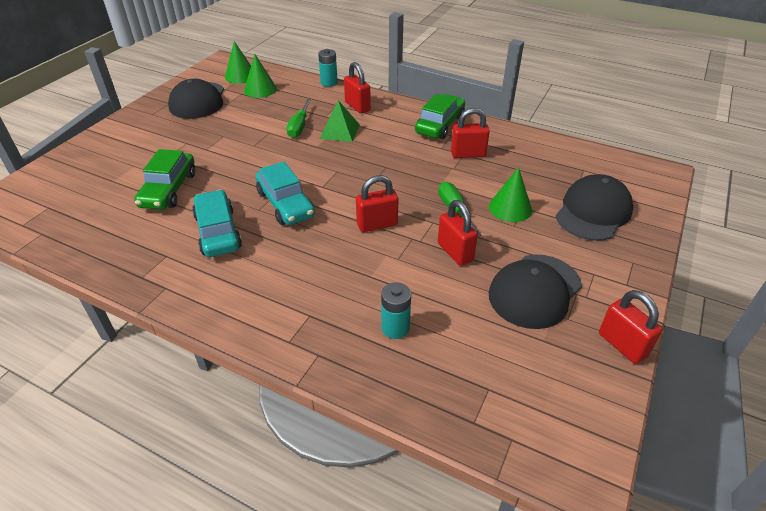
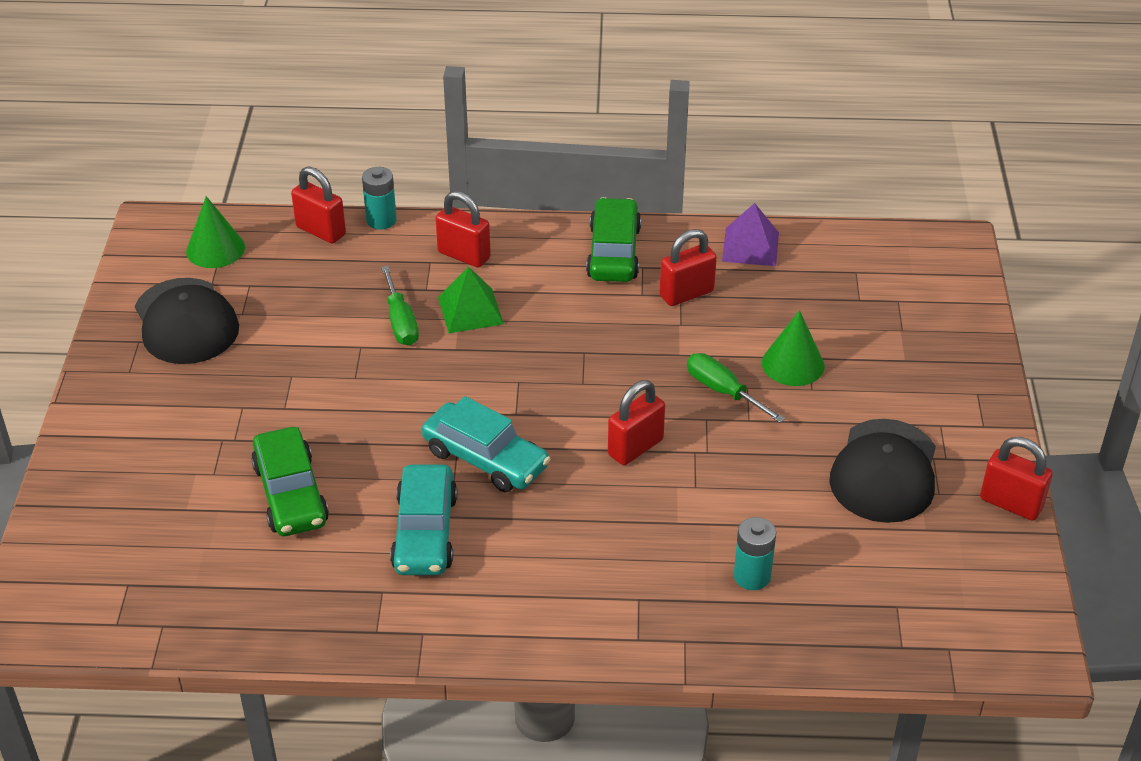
camera: 25 degrees left, 0 degrees up
(218, 232) = (424, 532): turquoise car -> turquoise car turned 135 degrees counterclockwise
(260, 89) = (275, 268): green cone -> none
(455, 252) = (761, 453): red padlock -> red padlock (321, 231)
(523, 141) = (750, 246): none -> purple pyramid
(593, 212) = (899, 336): black cap -> none

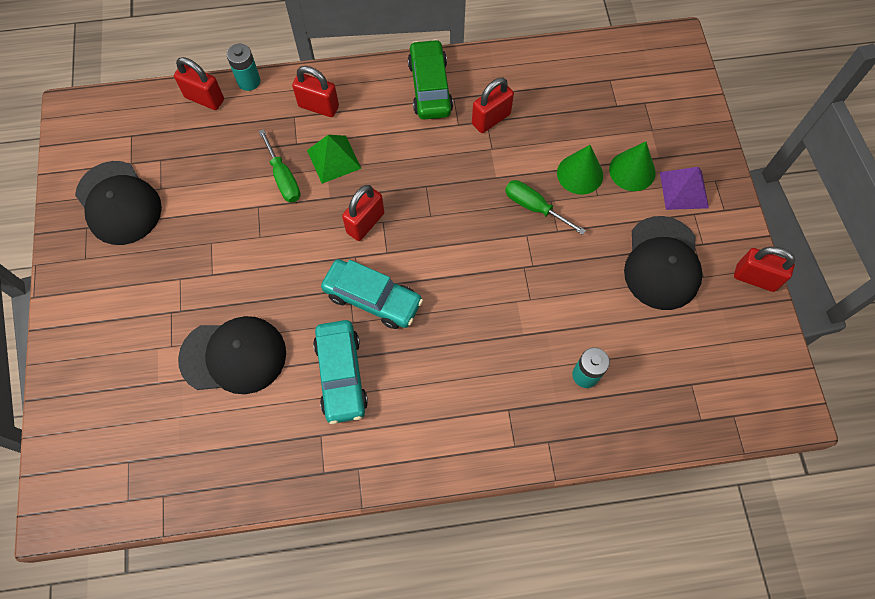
camera: 10 degrees left, 25 degrees up
(215, 249) = (126, 128): green cone -> green cone (632, 170)
(290, 494) = (233, 356): green car -> black cap
(635, 447) = (480, 270): red padlock -> red padlock (365, 223)
(750, 246) = (529, 67): purple pyramid -> purple pyramid (684, 189)

